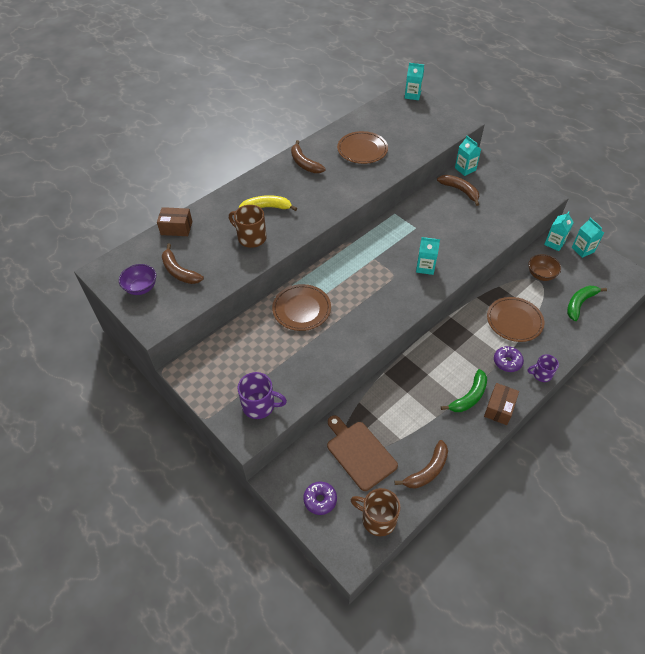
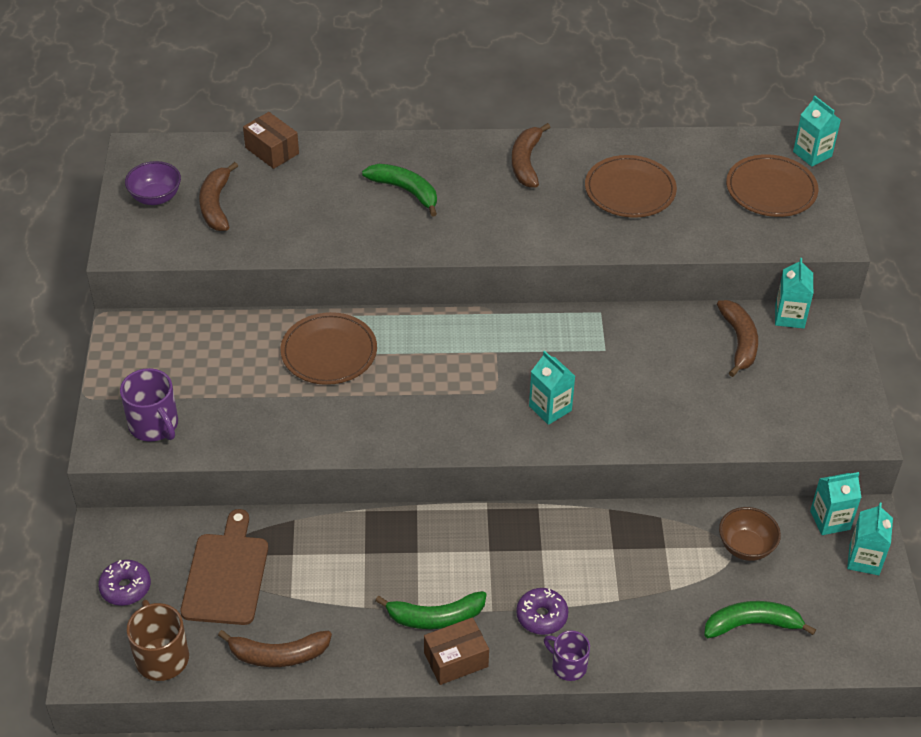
camera: 40 degrees right, 5 degrees down
(251, 237) = (342, 217): brown mug -> none
(266, 208) = (405, 191): yellow banana -> green banana
(514, 321) = (622, 576): brown plate -> brown plate (771, 189)

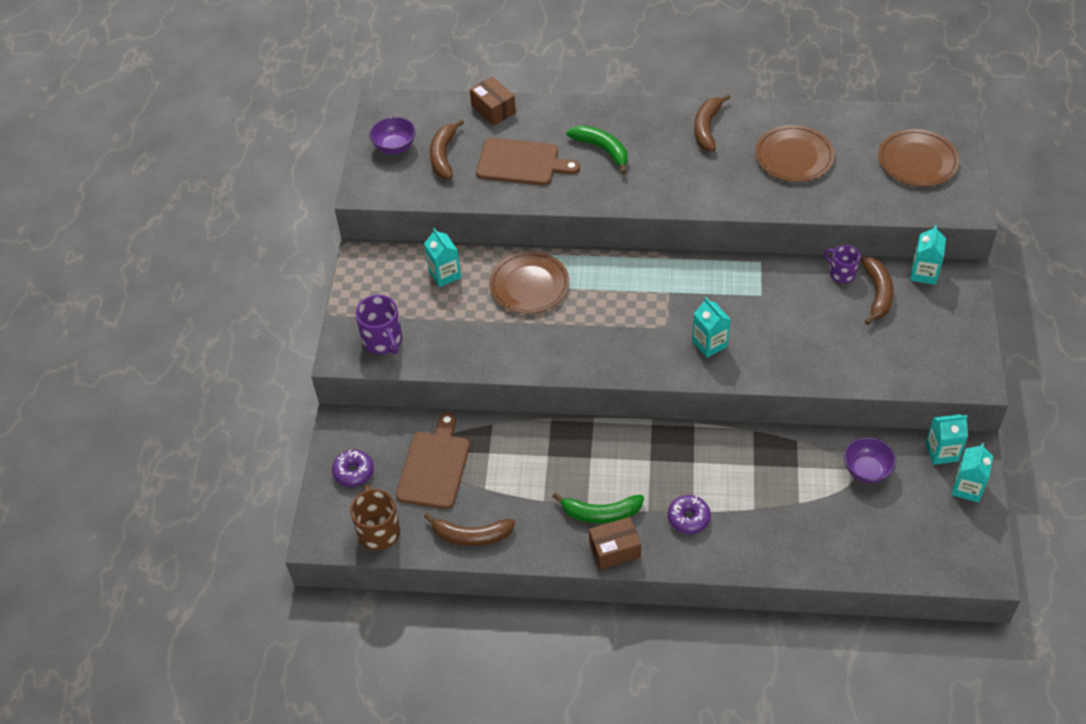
camera: 10 degrees right, 5 degrees up
(311, 209) = (521, 163): none -> brown cutting board
(568, 665) = (706, 561): purple mug -> purple mug (841, 273)
(746, 547) = (866, 470): brown bowl -> purple bowl
(752, 624) = (864, 537): green banana -> none
(812, 154) = (957, 130): turquoise carton -> turquoise carton (445, 274)

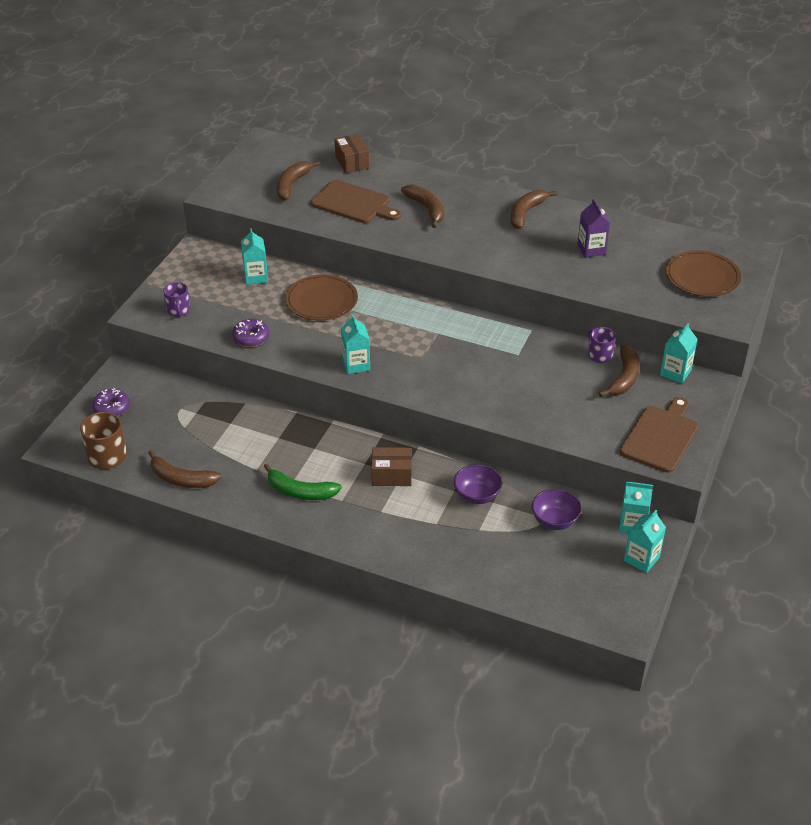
camera: 15 degrees right, 10 degrees down
(383, 340) = (178, 311): purple mug -> purple mug, size x0.65
(395, 147) = (256, 170): purple bowl -> purple bowl (477, 496)
(434, 466) = (180, 421): brown cutting board -> brown cutting board (660, 436)
(602, 150) = (427, 209): green banana -> brown banana
(614, 550) = (297, 522): brown box -> brown box (391, 475)
(688, 518) = (374, 515): purple donut -> purple donut (251, 338)
(709, 344) = (452, 379): turquoise carton -> turquoise carton (356, 365)
(794, 156) = (591, 249): brown plate -> purple carton

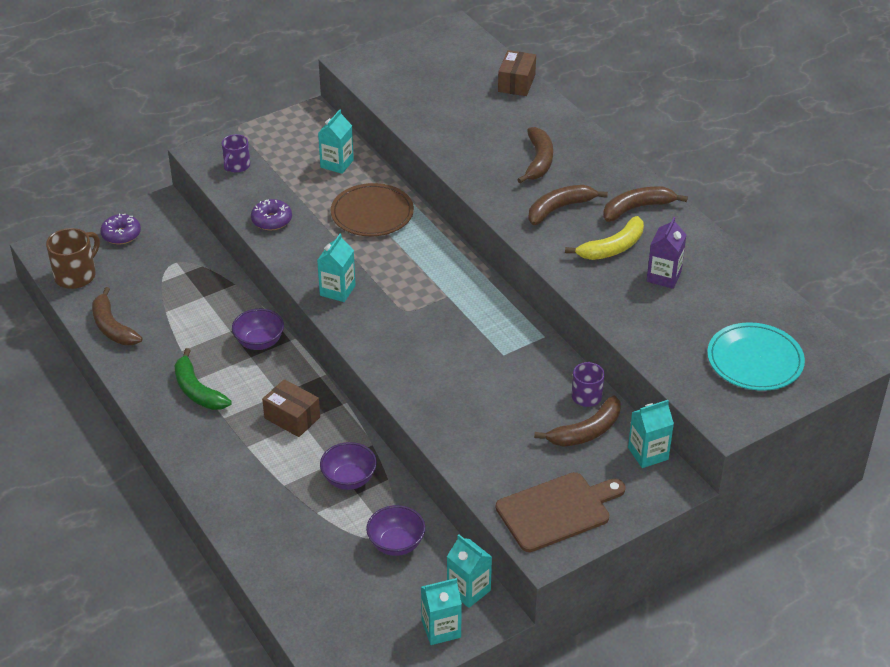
camera: 35 degrees right, 0 degrees up
(292, 185) = (434, 83): brown banana -> brown banana (559, 208)
(310, 435) = (259, 342): none -> purple bowl
(353, 203) = (472, 125): brown cutting board -> none
(539, 245) = (612, 248): none -> yellow banana
(702, 277) = (755, 360): brown plate -> turquoise plate

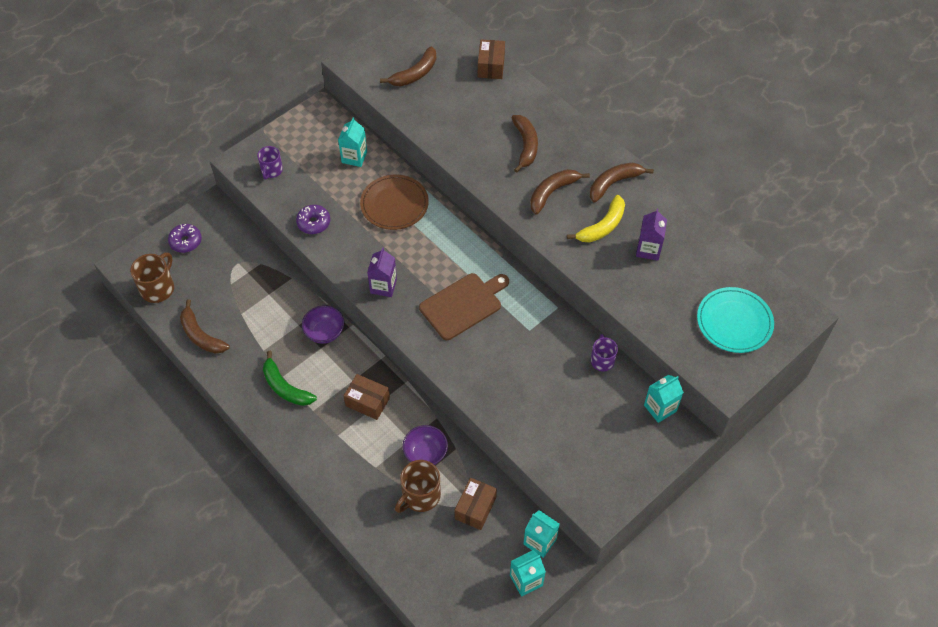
camera: 10 degrees left, 15 degrees up
(331, 522) = (420, 496): none -> brown mug
(337, 290) = (383, 286): turquoise carton -> purple carton
(396, 544) = (475, 508): purple bowl -> brown box
(557, 511) = (601, 473): brown cutting board -> brown cutting board (463, 305)
(586, 431) = (608, 394): brown banana -> brown banana (415, 74)

